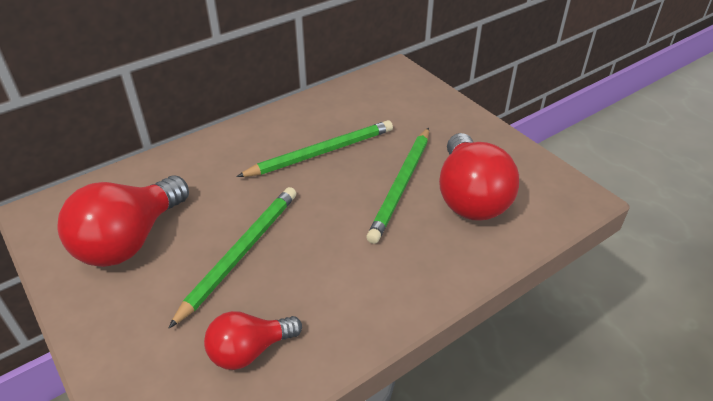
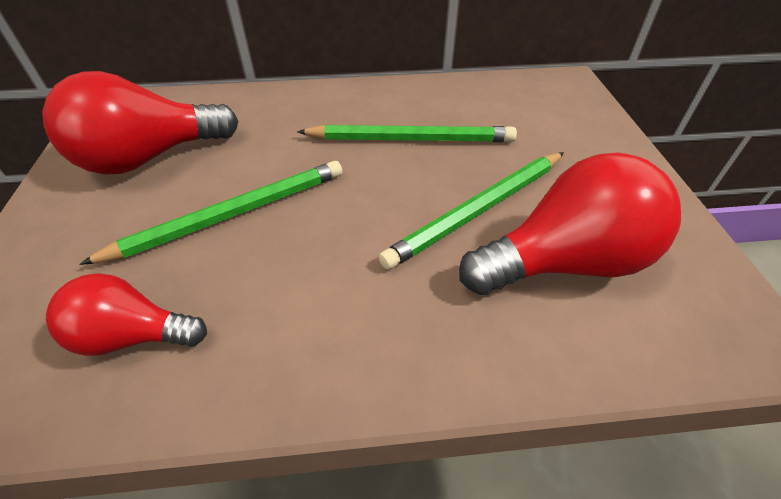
camera: 30 degrees right, 5 degrees up
(470, 197) = (565, 262): red light bulb -> red light bulb turned 135 degrees counterclockwise

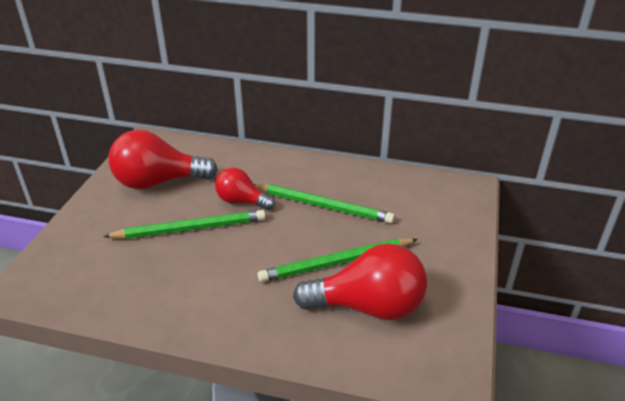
camera: 20 degrees right, 10 degrees down
(133, 336) = (117, 280): red light bulb -> red light bulb (241, 201)

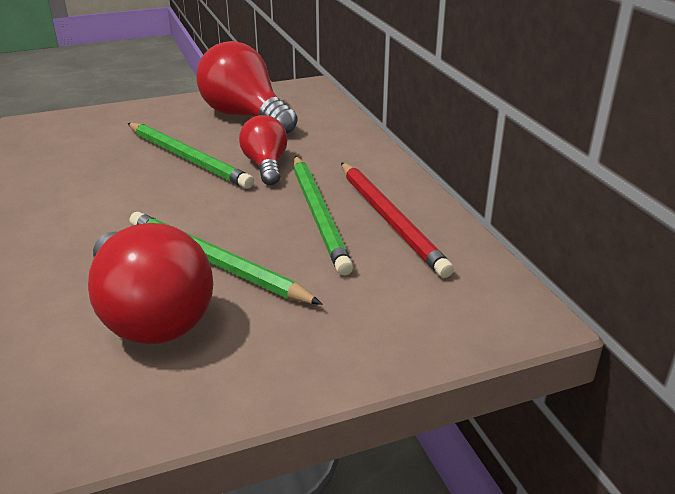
camera: 55 degrees right, 5 degrees down
(353, 185) = (390, 220): none -> red pencil

